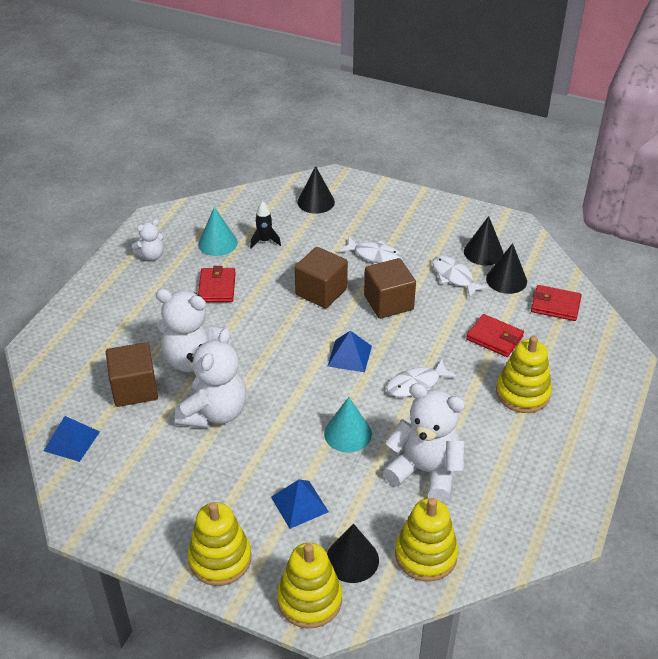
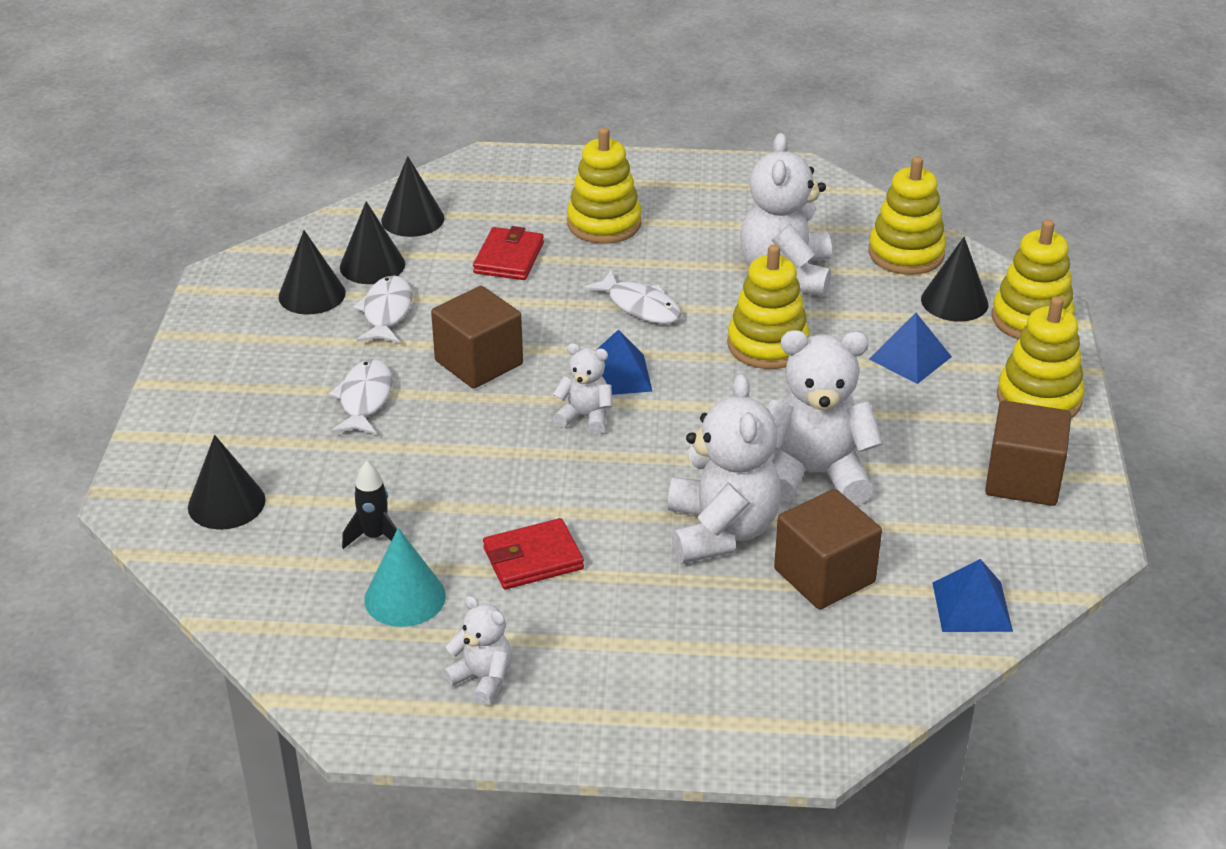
camera: 110 degrees left, 5 degrees down
(317, 332) = (585, 417): none -> white teddy bear
(321, 292) = (486, 436): brown cube -> brown cube (1023, 479)
(347, 433) = (767, 345): turquoise cone -> yellow stacking toy
(454, 277) = (386, 312): white fish -> white fish turned 150 degrees clockwise
(555, 305) = (412, 219): red wallet -> black cone

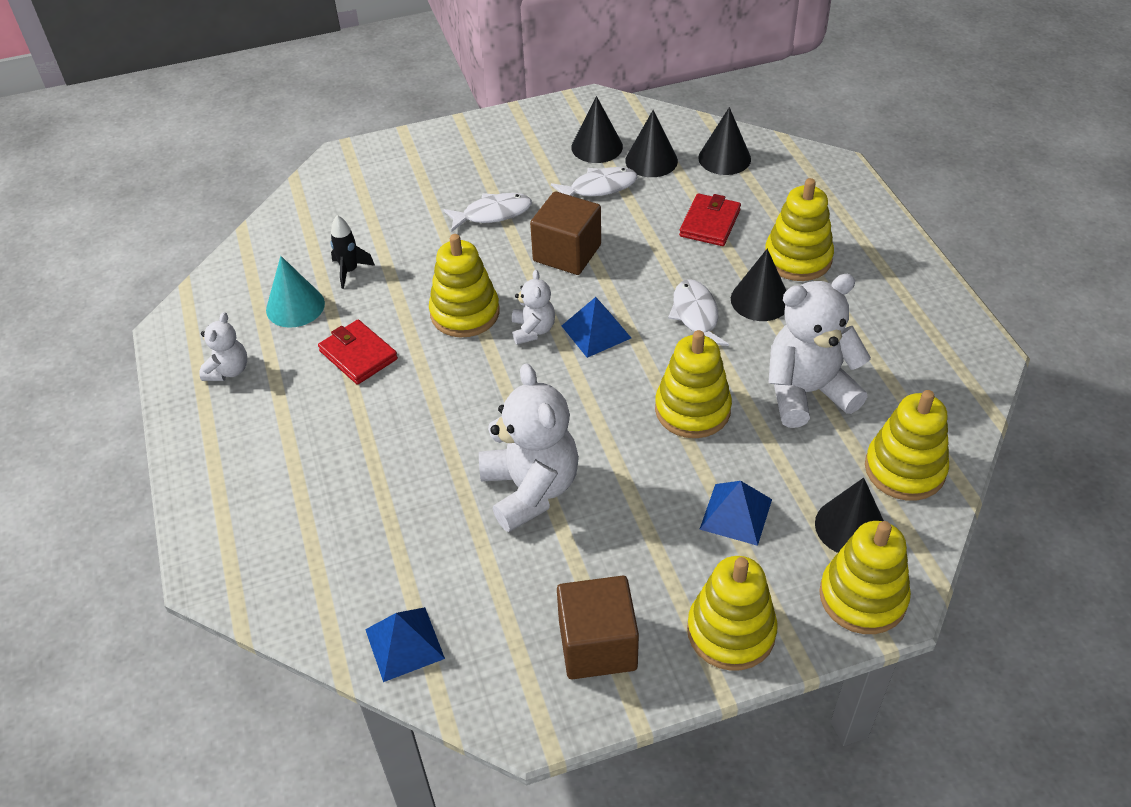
camera: 70 degrees right, 10 degrees up
(226, 503) = (355, 195): black cone -> black cone (760, 300)
(509, 258) = (710, 223): red wallet -> red wallet turned 60 degrees counterclockwise
(521, 460) = (465, 313): none -> yellow stacking toy
(640, 306) = (695, 315): white fish -> white fish turned 150 degrees clockwise
(721, 531) = (432, 450): white teddy bear -> none
(824, 576) = (405, 530): brown cube -> none

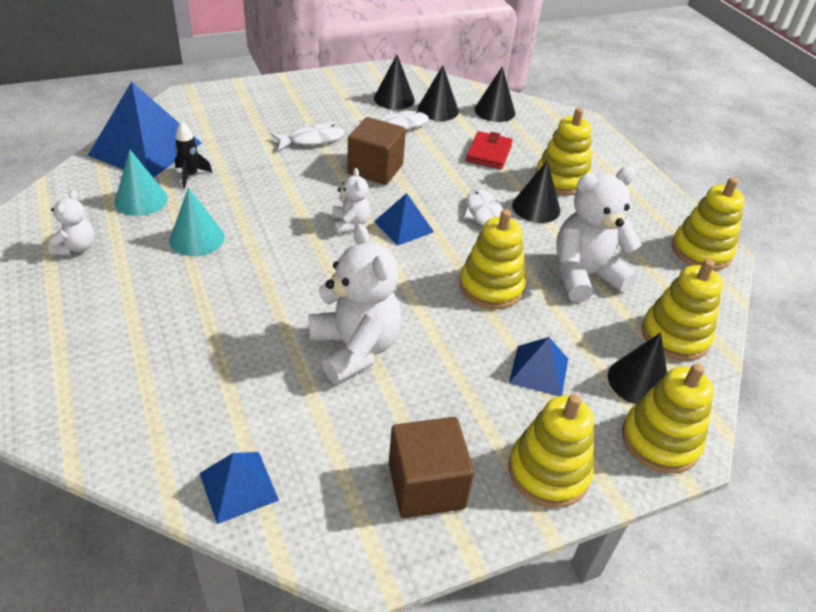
camera: 10 degrees left, 5 degrees down
(298, 236) = (146, 149): none -> blue pyramid
(358, 355) = (197, 238): red wallet -> turquoise cone
(465, 313) = (291, 209): yellow stacking toy -> yellow stacking toy (701, 251)

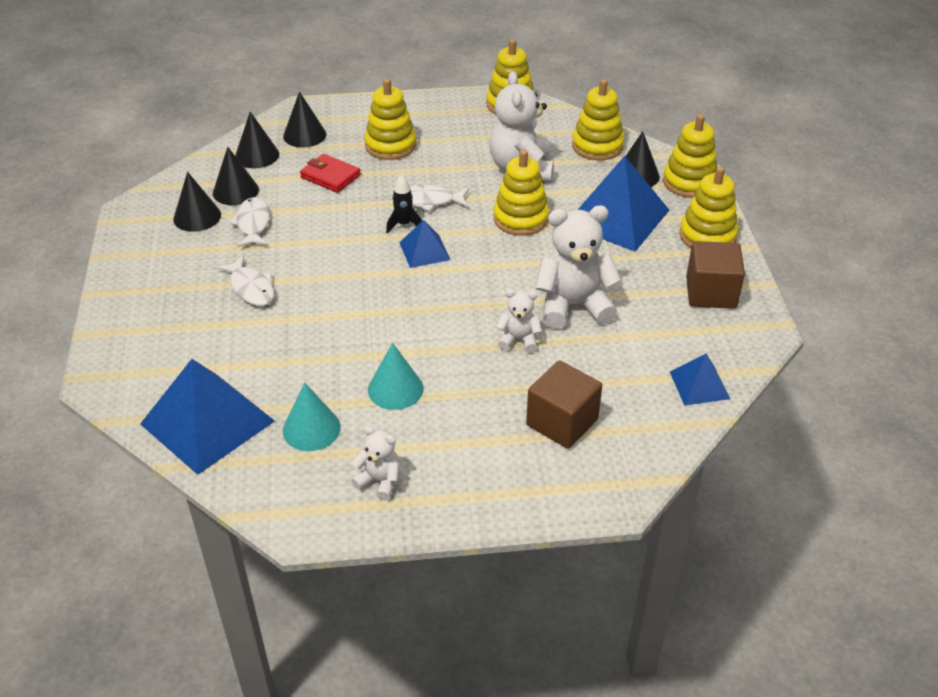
camera: 70 degrees left, 0 degrees up
(190, 175) = (280, 387): black rocket -> black rocket (404, 224)
(312, 140) = (251, 288): white fish -> white fish turned 150 degrees clockwise
(350, 224) = (409, 283): white teddy bear -> white teddy bear (518, 340)
(375, 169) = (326, 253): brown cube -> brown cube (562, 422)
(536, 207) = (425, 170): black cone -> black cone (304, 135)
(539, 370) = (617, 217): blue pyramid -> blue pyramid, size x1.94

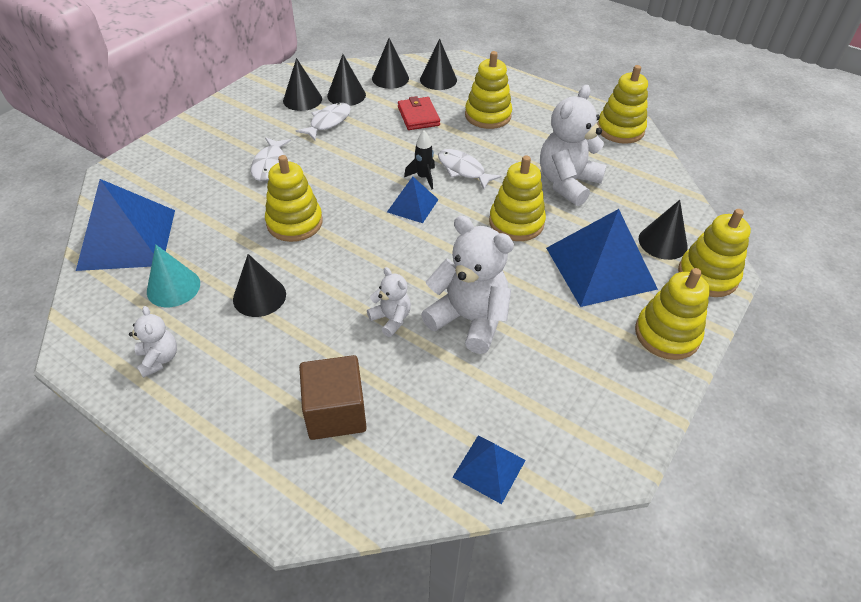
camera: 40 degrees right, 5 degrees up
(395, 389) = (259, 296): turquoise cone -> black cone
(597, 146) = (656, 199): yellow stacking toy -> yellow stacking toy (294, 223)
(711, 293) = (606, 389): brown cube -> none

